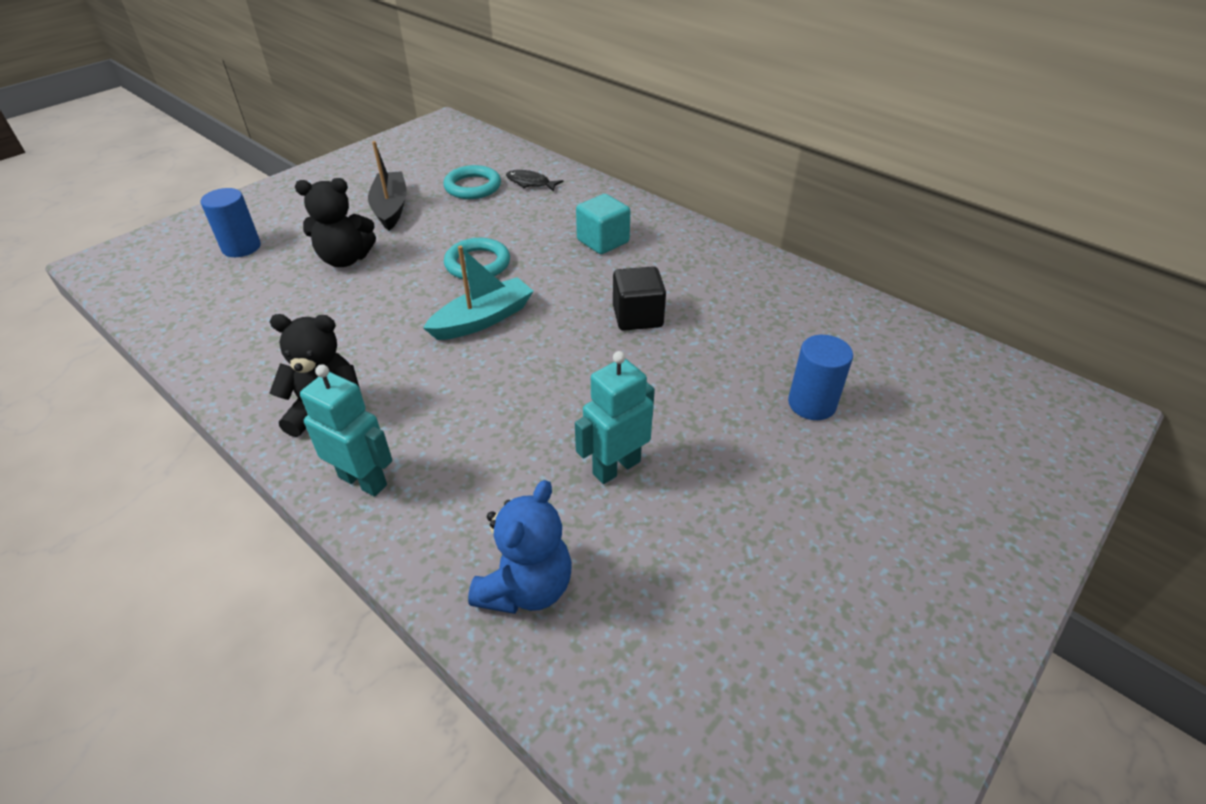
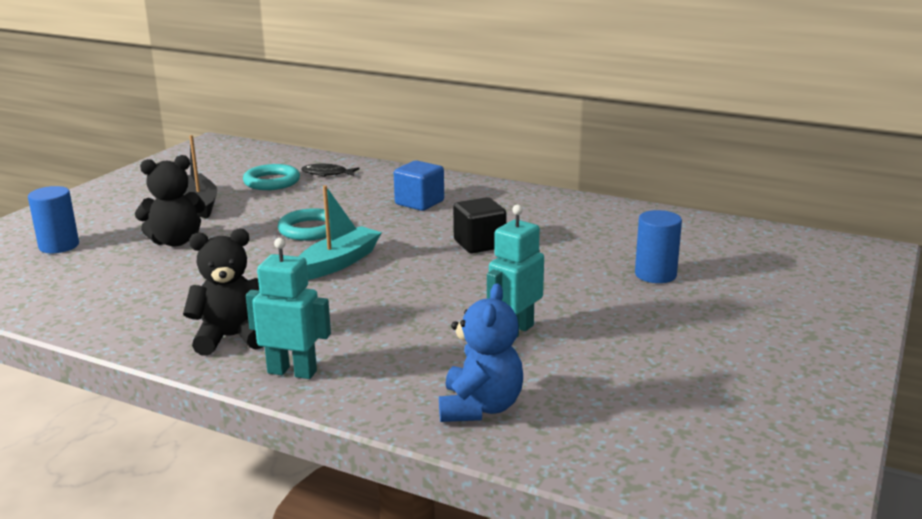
camera: 15 degrees left, 20 degrees down
(603, 241) = (419, 203): turquoise cube -> blue cube

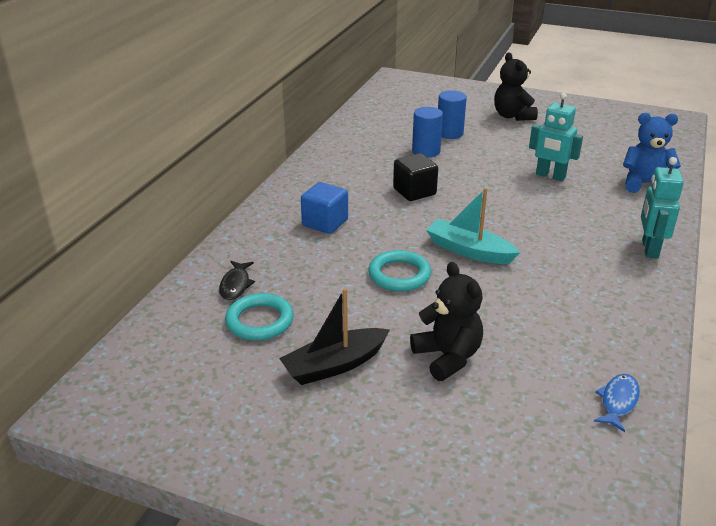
camera: 95 degrees left, 10 degrees up
(57, 303) = (618, 401): none -> blue fish
(59, 246) = (484, 452): blue cylinder -> blue cylinder (426, 151)
(231, 338) = (620, 283): black teddy bear -> black teddy bear (512, 116)

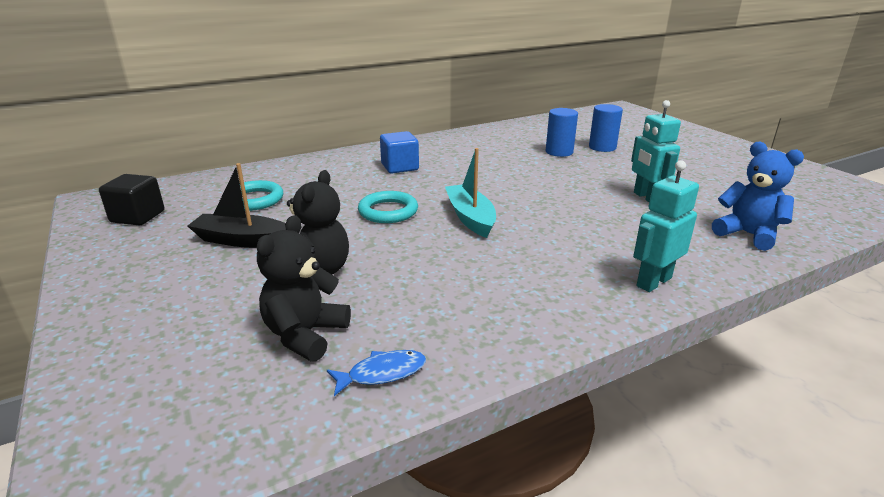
camera: 40 degrees right, 5 degrees down
(236, 285) = (281, 178): black fish -> none
(414, 192) = (500, 171): black cube -> black cube (138, 216)
(512, 116) = (687, 152): black teddy bear -> black teddy bear (305, 335)

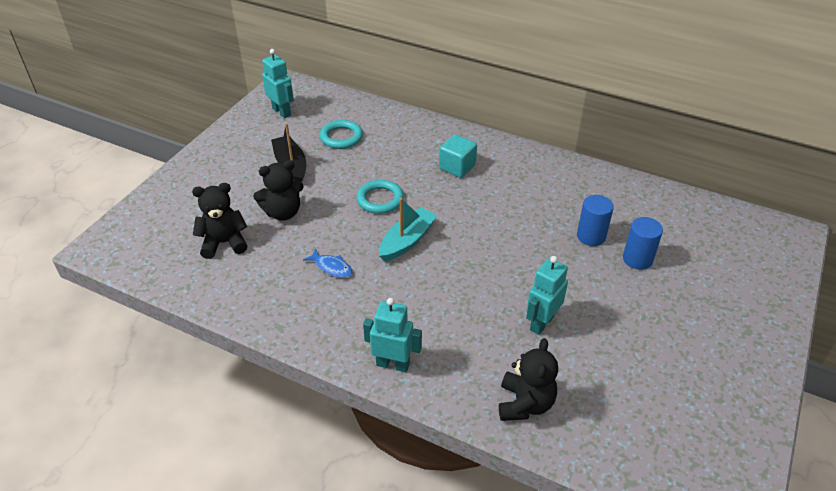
camera: 55 degrees right, 15 degrees up
(138, 216) = (282, 112): black cube -> turquoise robot
(382, 373) = (214, 285): blue fish -> blue fish (331, 267)
(400, 167) = (457, 167): blue cube -> turquoise cube
(748, 234) = (525, 404): blue teddy bear -> black teddy bear

